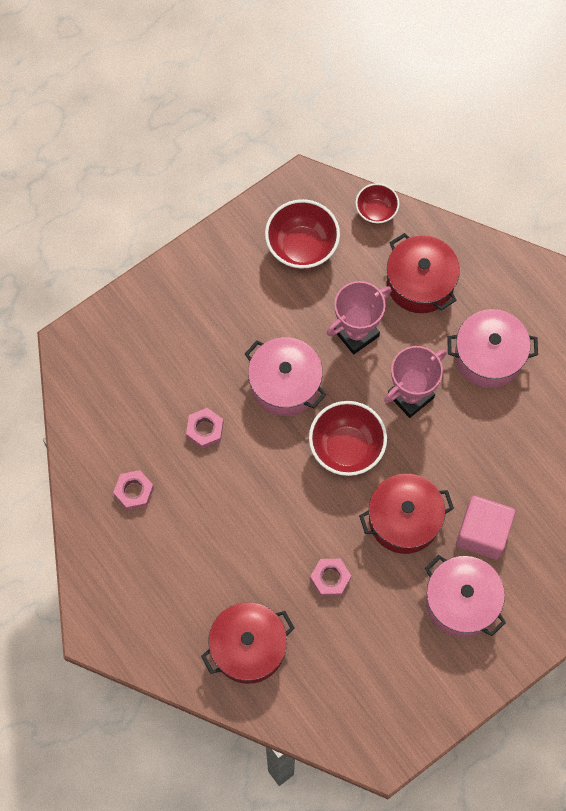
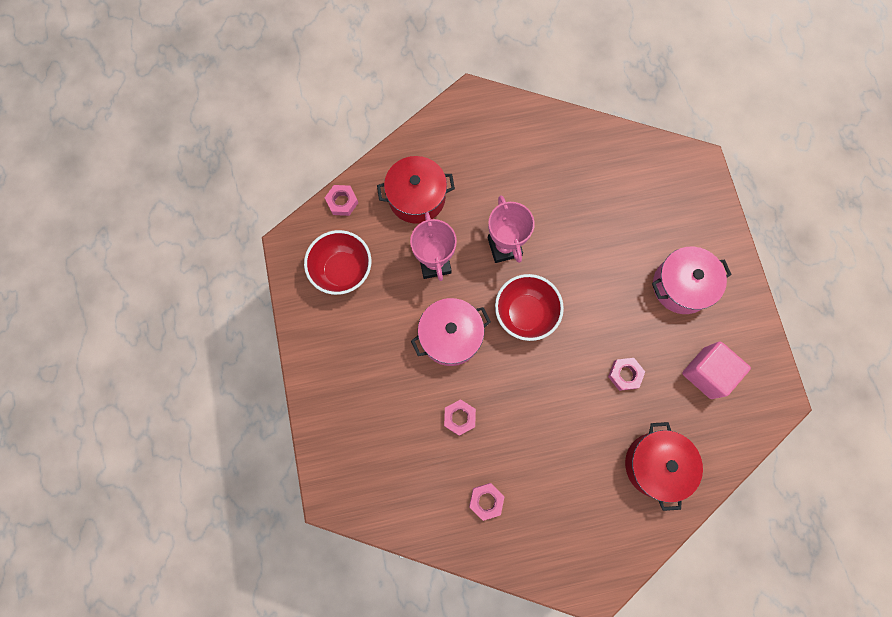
camera: 65 degrees left, 5 degrees up
(376, 212) = (342, 202): red bowl -> pink nut
(404, 519) = (600, 297): red pot -> none
(482, 533) = (634, 246): pink cube -> pink cube (707, 373)
(488, 356) = (499, 177): pink pot -> none

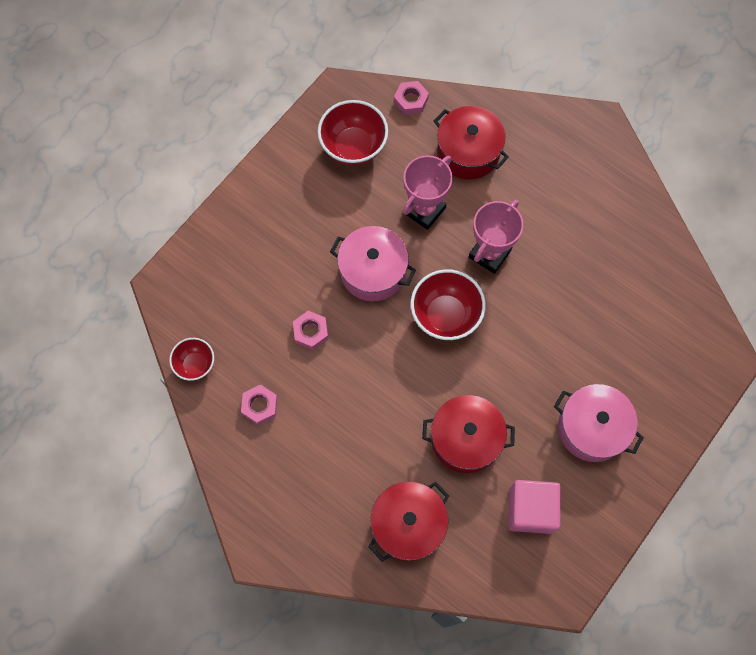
camera: 50 degrees right, 5 degrees down
(415, 524) = (195, 364): none -> red bowl
(625, 374) = (465, 439): pink nut -> red pot

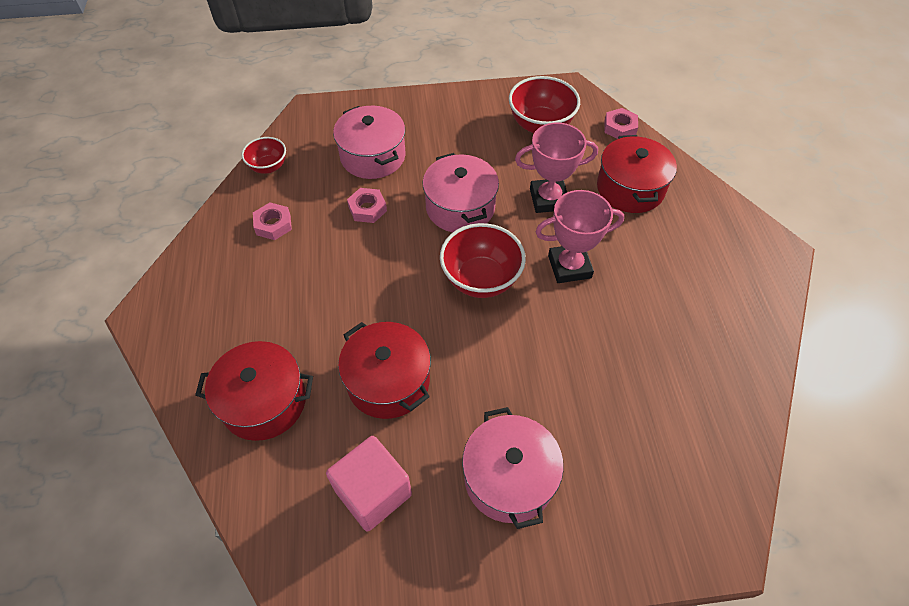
camera: 45 degrees right, 15 degrees down
(262, 284) = (373, 156): none -> pink pot

